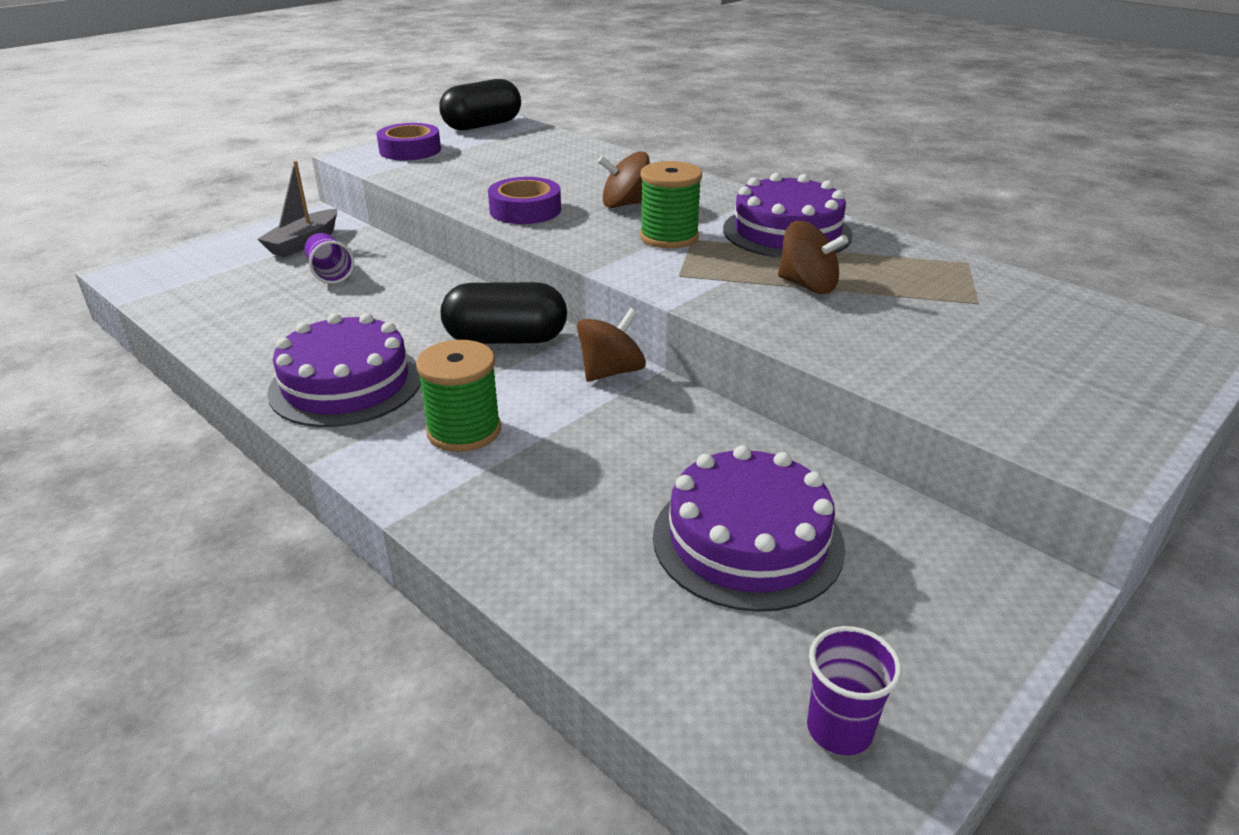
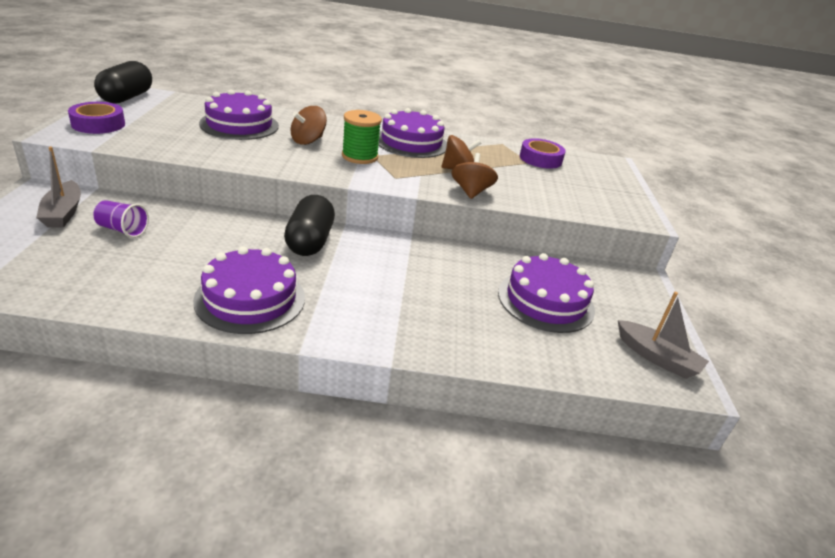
camera: 45 degrees left, 0 degrees up
(464, 430) = (360, 300): green spool -> none
(506, 339) = (310, 241): black capsule -> black capsule turned 45 degrees counterclockwise
(525, 210) = (253, 155): purple tape -> purple tape (540, 159)
(565, 172) = (239, 125): none -> purple cake
(611, 372) = (390, 242): brown spinning top -> brown spinning top (471, 192)
(839, 729) = (656, 357): purple cup -> grey boat

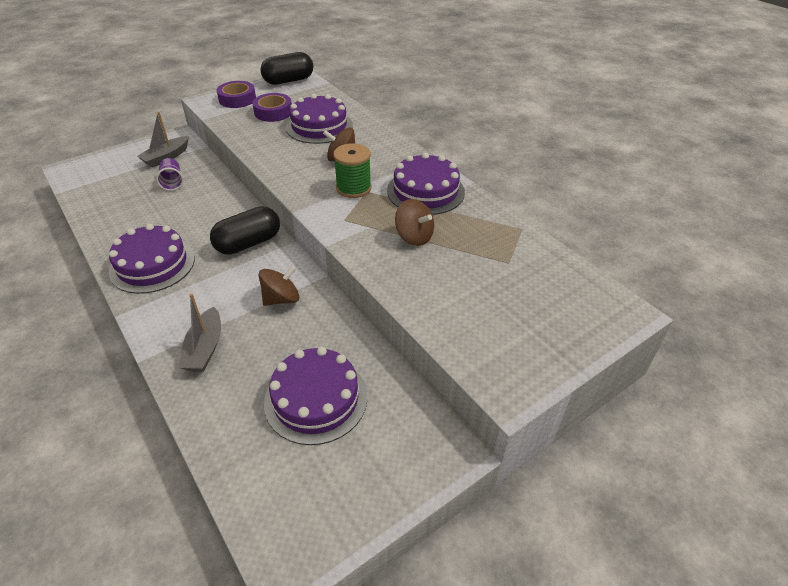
camera: 55 degrees right, 10 degrees up
(471, 192) = (380, 263): brown spinning top -> brown spinning top (281, 299)
(540, 159) = (530, 264): purple tape -> purple tape (273, 112)
(656, 357) = (306, 519): grey boat -> grey boat (205, 348)

